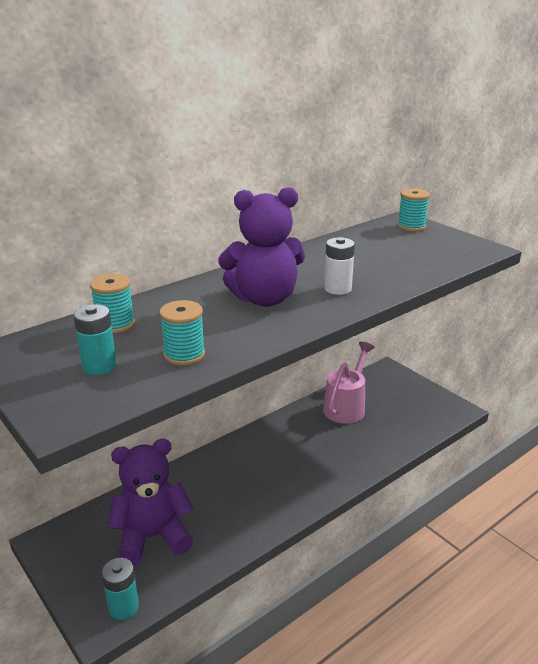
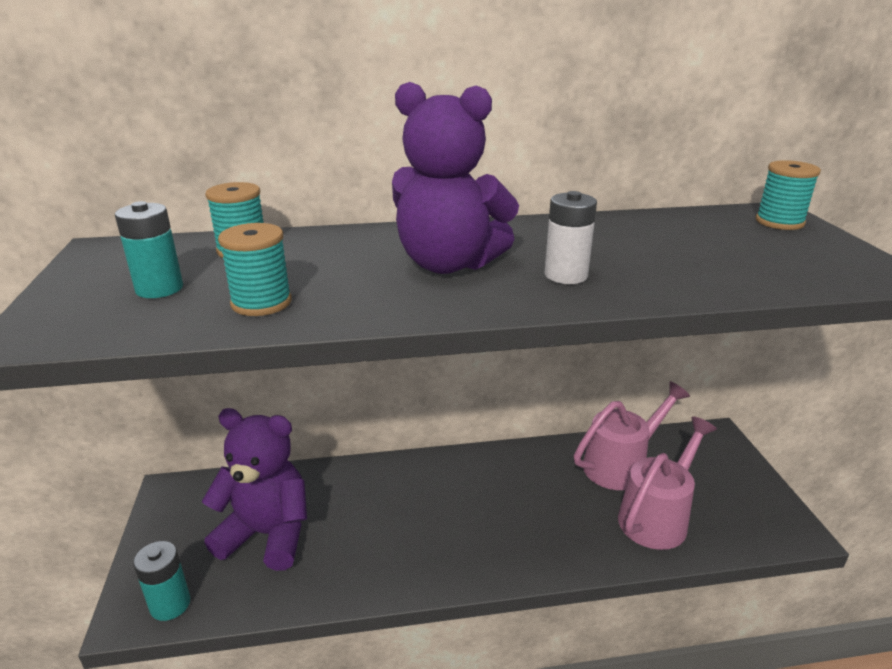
camera: 30 degrees right, 0 degrees up
(386, 428) = (658, 516): none -> pink watering can

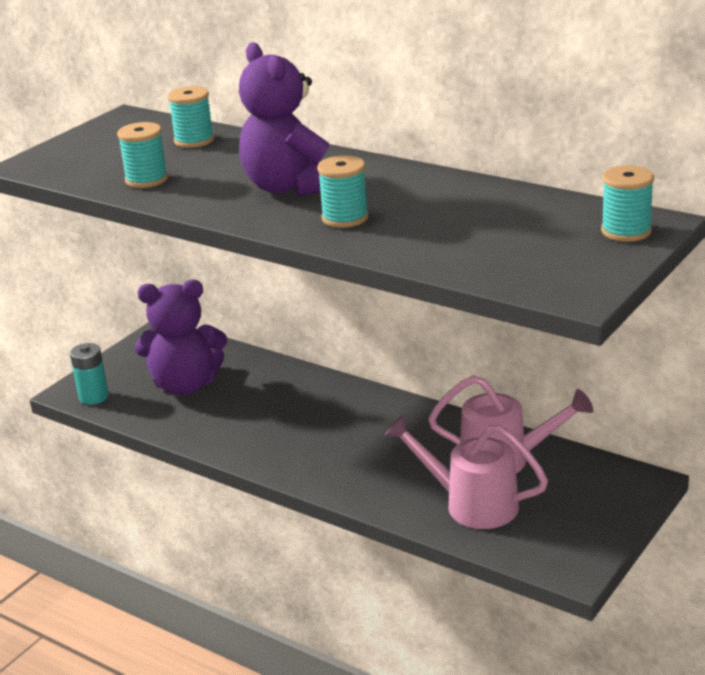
camera: 45 degrees right, 0 degrees up
(159, 289) = (113, 155): turquoise battery -> none
(267, 534) = (186, 385): purple teddy bear -> purple teddy bear turned 120 degrees clockwise
(566, 275) = (345, 218): white battery -> turquoise spool
(658, 516) = (471, 504): pink watering can -> pink watering can turned 150 degrees counterclockwise

